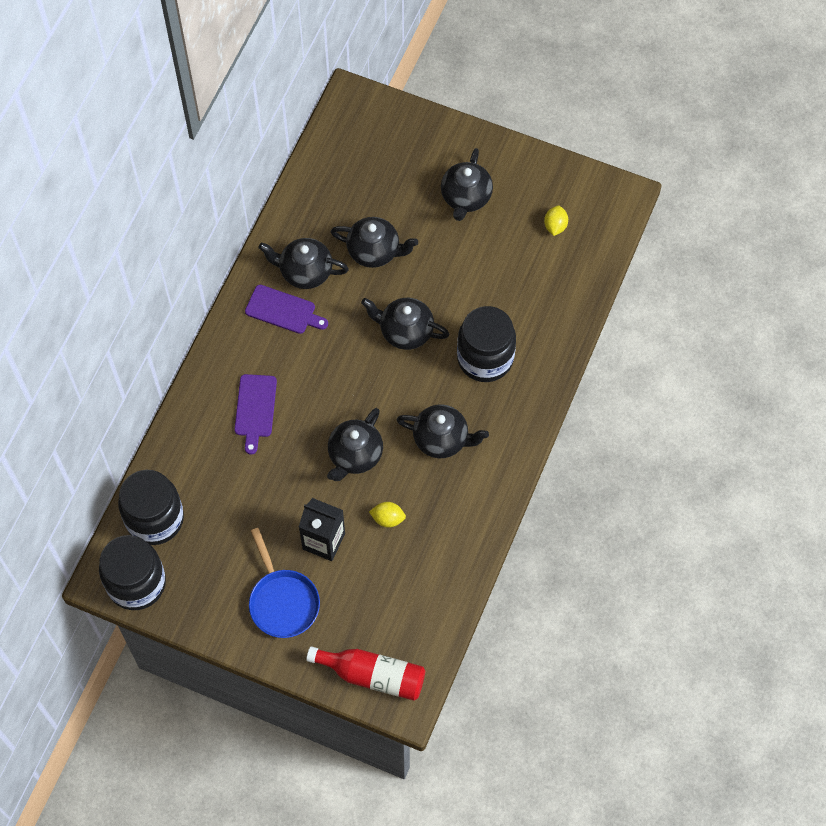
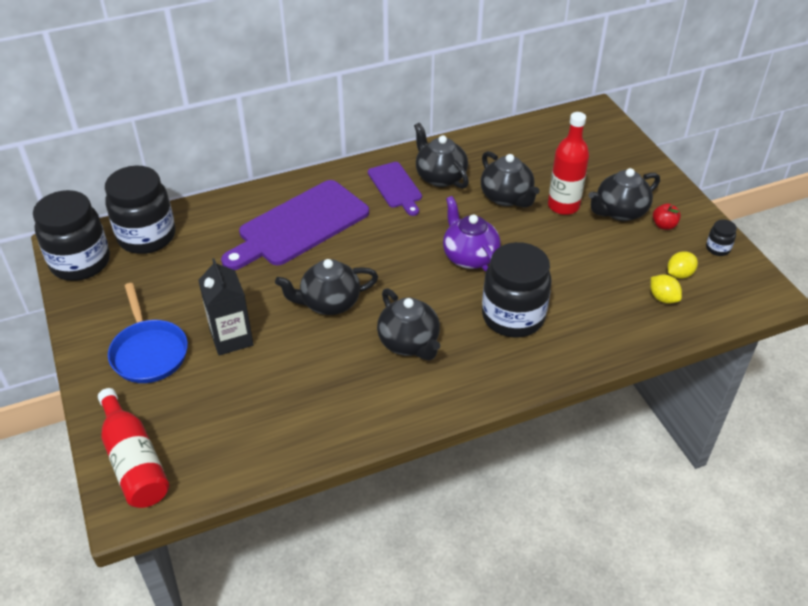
camera: 45 degrees right, 20 degrees down
(255, 409) = (299, 225): purple cutting board -> purple cutting board, size x1.83
(282, 601) = (149, 352): blue pan -> blue pan turned 45 degrees counterclockwise
(388, 519) = (297, 362): yellow lemon -> yellow lemon (663, 298)
(405, 331) = (469, 257): black teapot -> purple teapot
(422, 225) = (563, 206): none -> red bottle
(506, 186) = (664, 225): none -> red apple
(559, 179) = (717, 248): none -> black jar

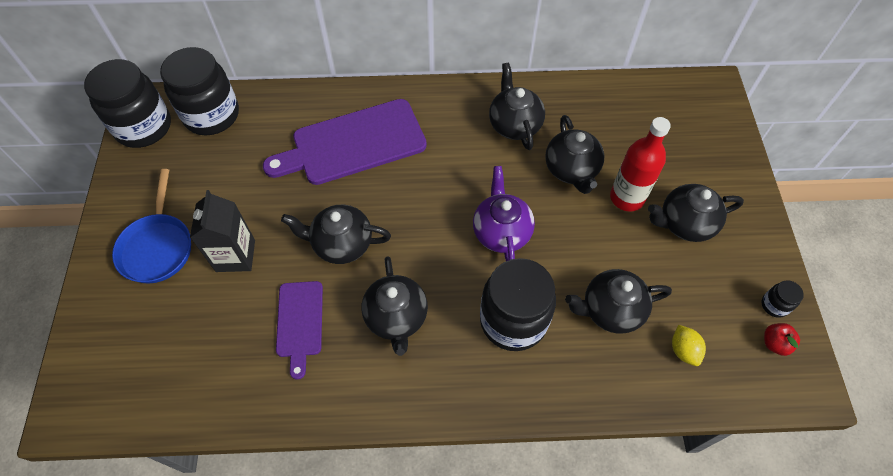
camera: 20 degrees right, 15 degrees up
(134, 461) = (93, 365): red bottle -> none
(395, 187) = (465, 124): purple cutting board -> purple cutting board (300, 322)
(590, 287) = (610, 310): none -> black teapot
(664, 225) = (726, 256): red apple -> red apple (775, 343)
(679, 274) = (715, 325): yellow lemon -> none

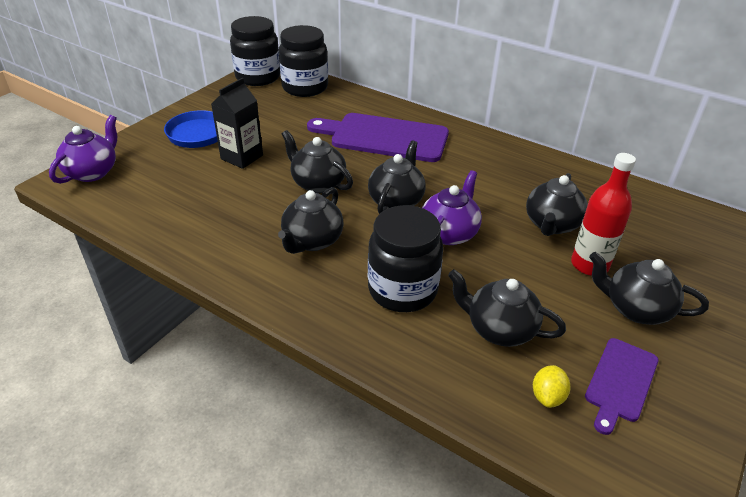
camera: 35 degrees right, 20 degrees down
(91, 377) = (92, 172): none -> purple teapot
(300, 322) = (243, 209): purple cutting board -> purple cutting board (620, 382)
(514, 124) = (526, 178): black teapot -> black teapot (396, 201)
(774, 305) = (688, 419): black jar -> none
(775, 343) = (661, 449): red apple -> none

